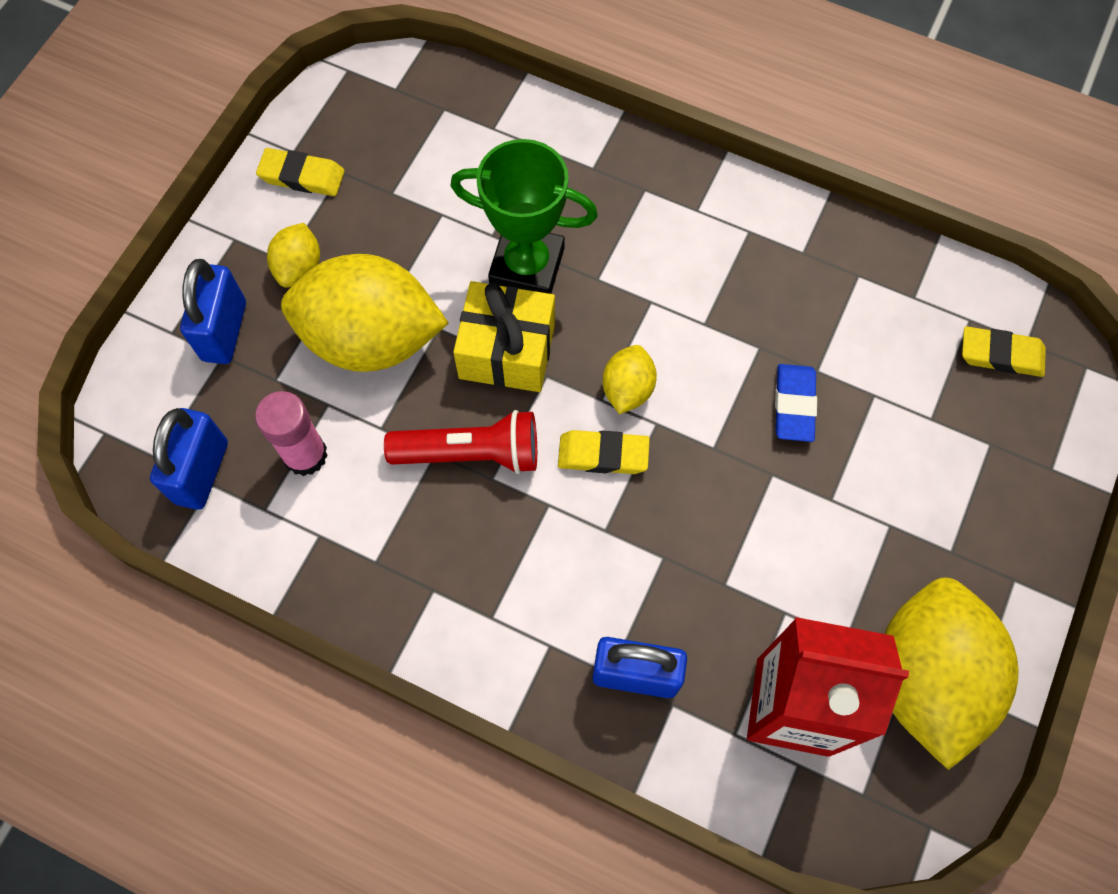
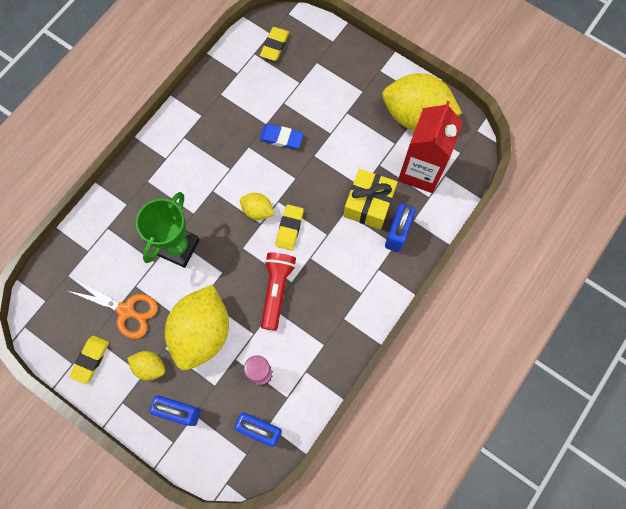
camera: 80 degrees left, 5 degrees up
(395, 210) = (126, 311): none -> orange scissors
(507, 351) = (224, 264): yellow gift -> yellow gift (368, 204)

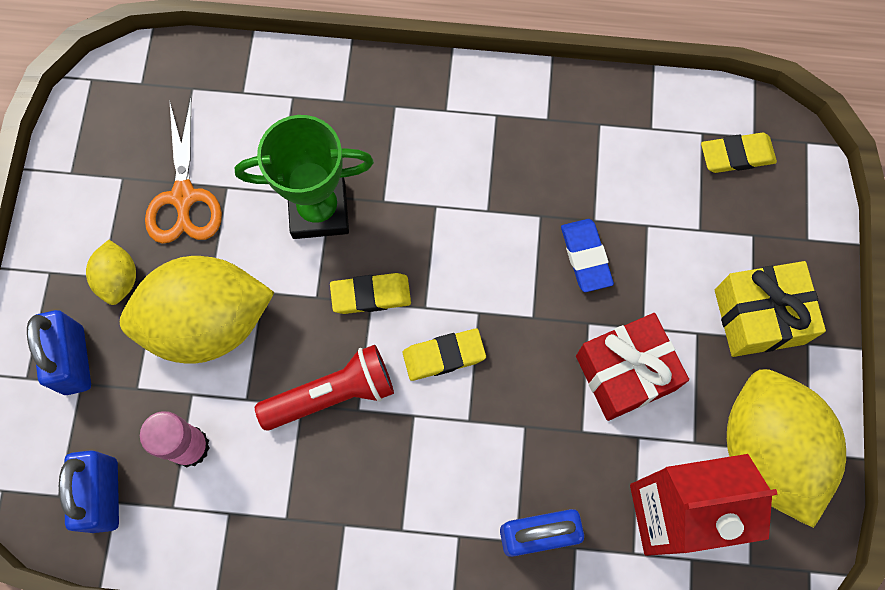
camera: 60 degrees right, 0 degrees up
(90, 359) = (88, 193): yellow eraser -> yellow eraser (371, 295)
(257, 210) = (444, 291): yellow lemon -> none
(346, 153) = (625, 373): none -> red gift
(368, 204) = (558, 459): yellow gift -> yellow gift (759, 317)

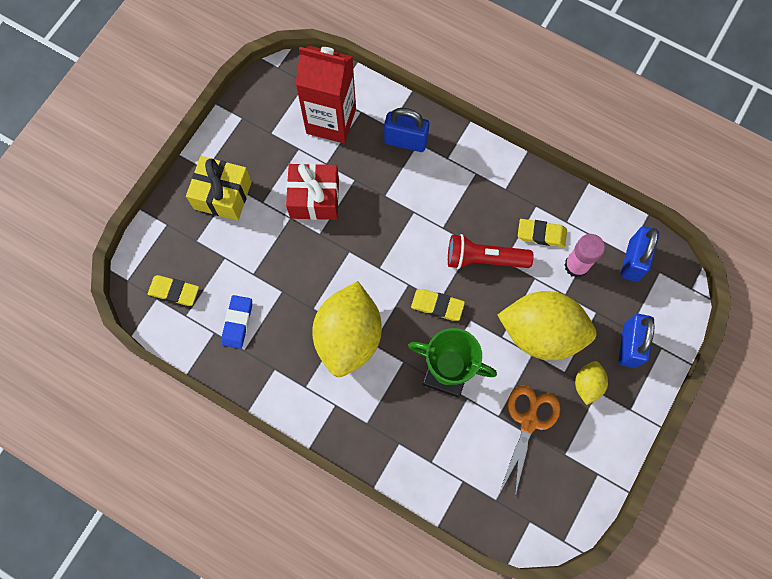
camera: 155 degrees left, 0 degrees up
(444, 356) = (411, 252): yellow eraser -> yellow eraser (541, 234)
(585, 257) = (300, 271): blue eraser -> blue eraser (237, 322)
(767, 451) = (263, 128): yellow lemon -> yellow lemon (348, 337)

